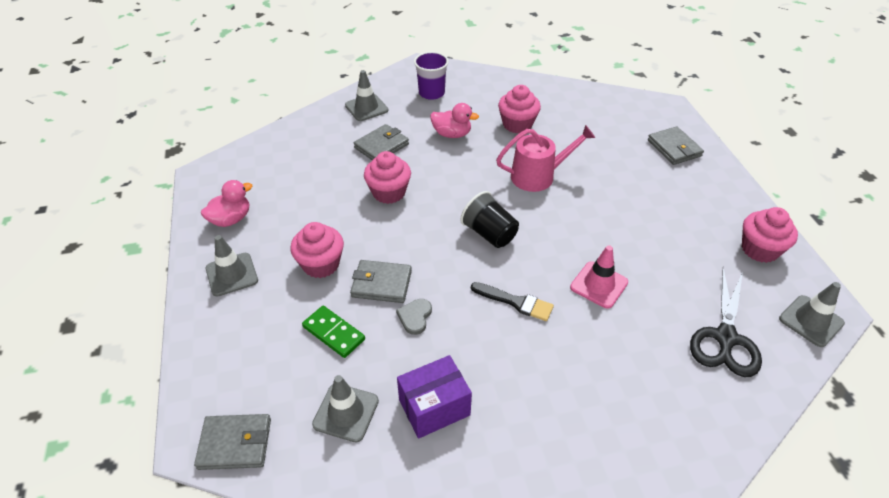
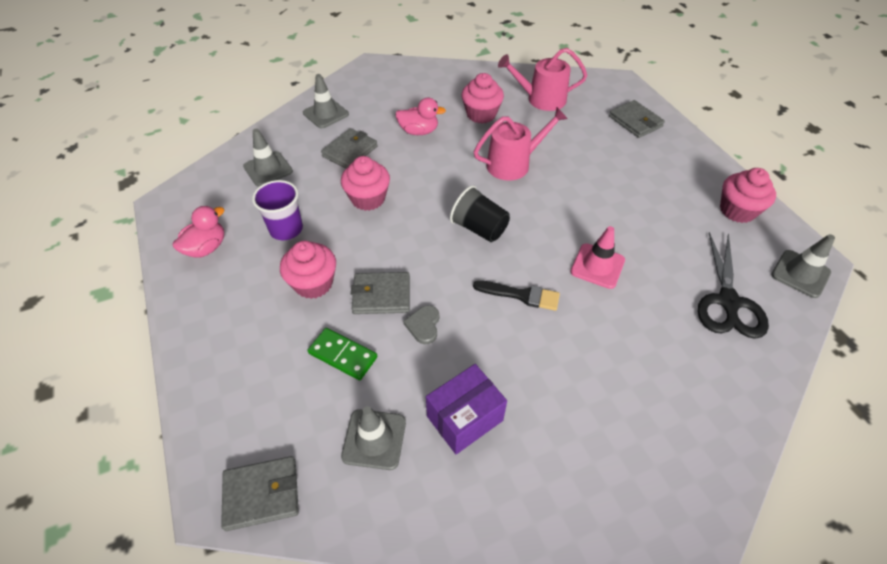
camera: 10 degrees left, 5 degrees up
(232, 274) = (219, 307): grey traffic cone -> grey traffic cone (268, 169)
(431, 93) = (389, 92): purple cup -> purple cup (286, 229)
(582, 116) = (541, 99): none -> pink watering can

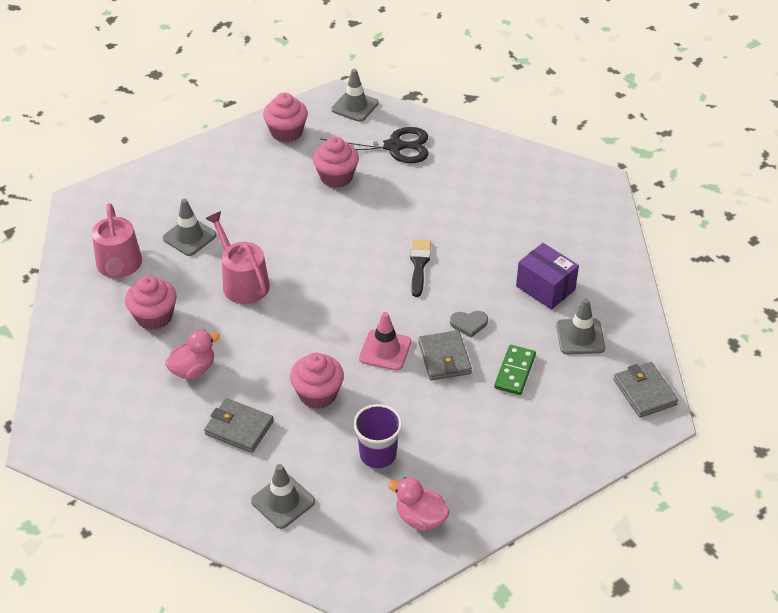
camera: 100 degrees left, 5 degrees down
(313, 283) = (444, 412): pink cupcake -> pink cupcake (336, 177)
(326, 114) = (164, 471): grey traffic cone -> grey traffic cone (189, 237)
(419, 131) = (193, 369): pink duck -> pink duck turned 60 degrees clockwise
(479, 228) = (344, 299): black cup -> none
(597, 266) = (374, 219): pink traffic cone -> pink traffic cone (385, 350)
(635, 121) = (158, 191): grey wallet -> none

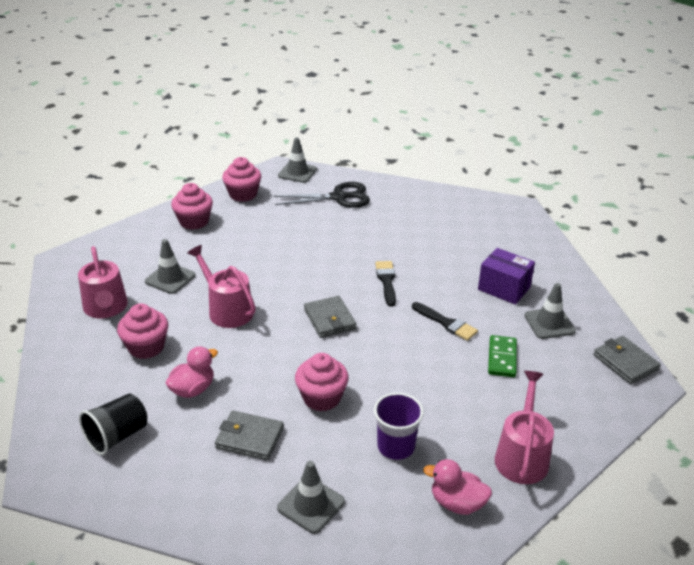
camera: 10 degrees left, 10 degrees down
(115, 410) = (117, 436): none -> black cup
(336, 177) = (294, 222): pink cupcake -> pink cupcake (194, 221)
(385, 350) = (376, 353): pink traffic cone -> none
(444, 358) = (433, 353): grey wallet -> grey wallet (330, 319)
(469, 324) = (446, 323): grey heart -> black brush
(498, 480) = (522, 456): none -> pink watering can

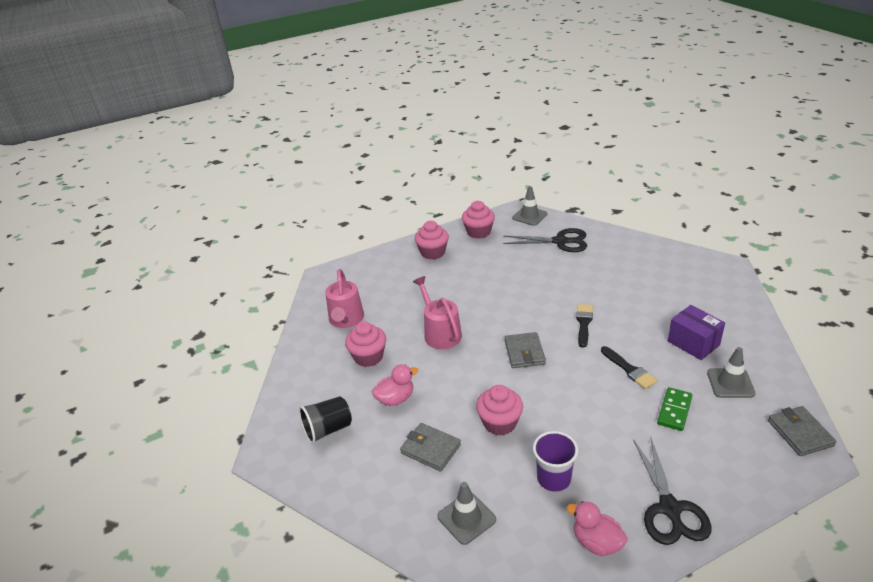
camera: 20 degrees right, 0 degrees up
(170, 278) = (401, 300): grey traffic cone -> none
(522, 456) = (670, 509): pink watering can -> black scissors

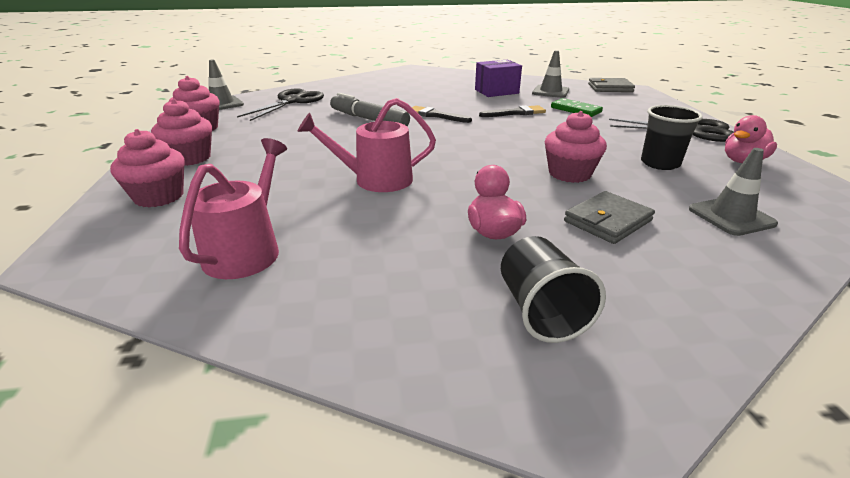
camera: 75 degrees left, 5 degrees down
(346, 319) = (246, 250): pink watering can -> pink watering can turned 90 degrees counterclockwise
(368, 357) = (374, 242): pink cupcake -> pink cupcake (159, 196)
(524, 352) = (458, 144): grey wallet -> none
(547, 292) = (369, 119): none -> grey marker
(554, 478) = (660, 163): purple cup -> black cup

